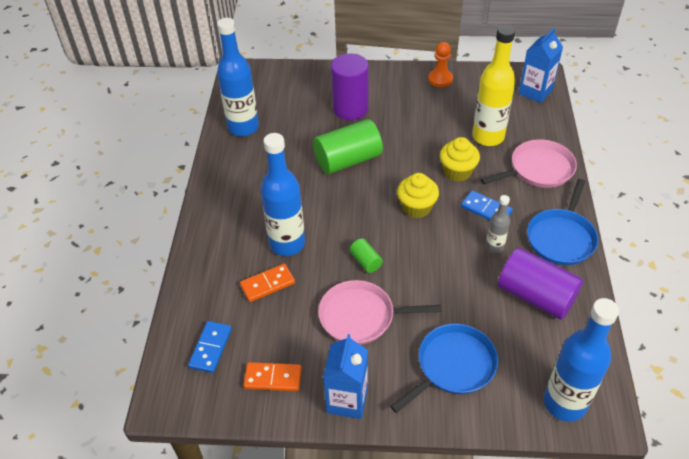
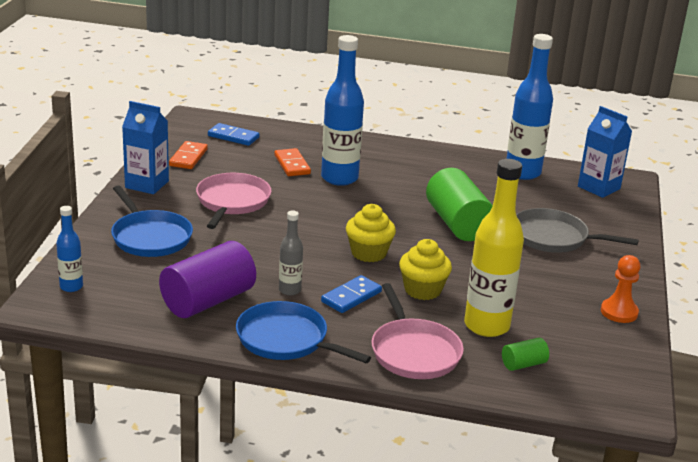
camera: 95 degrees right, 20 degrees down
(350, 109) = (553, 237): purple cylinder -> grey pan
(366, 261) = (300, 213): green cylinder -> green cylinder (523, 364)
(535, 92) = (589, 390): blue carton -> blue carton (598, 187)
(564, 403) = (71, 287): blue bottle -> blue bottle, size x0.50

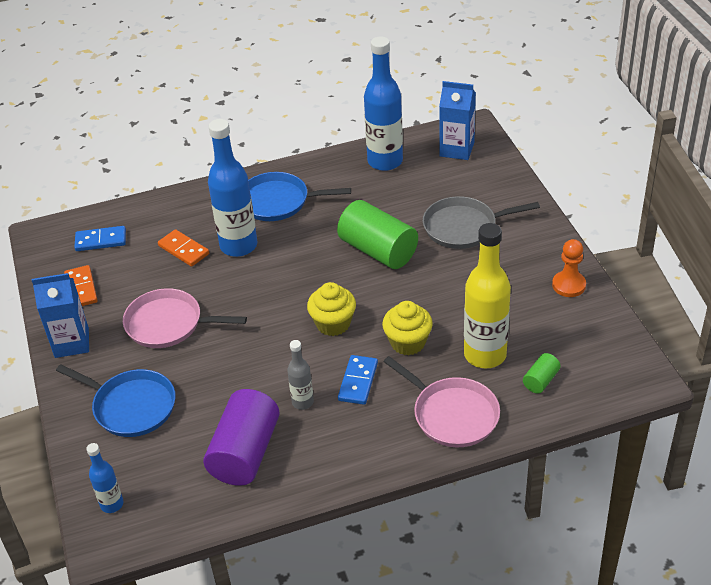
camera: 25 degrees left, 15 degrees up
(232, 202) = (168, 324): pink pan -> pink pan turned 60 degrees counterclockwise
(286, 339) = (344, 459): blue pan -> blue pan (278, 201)

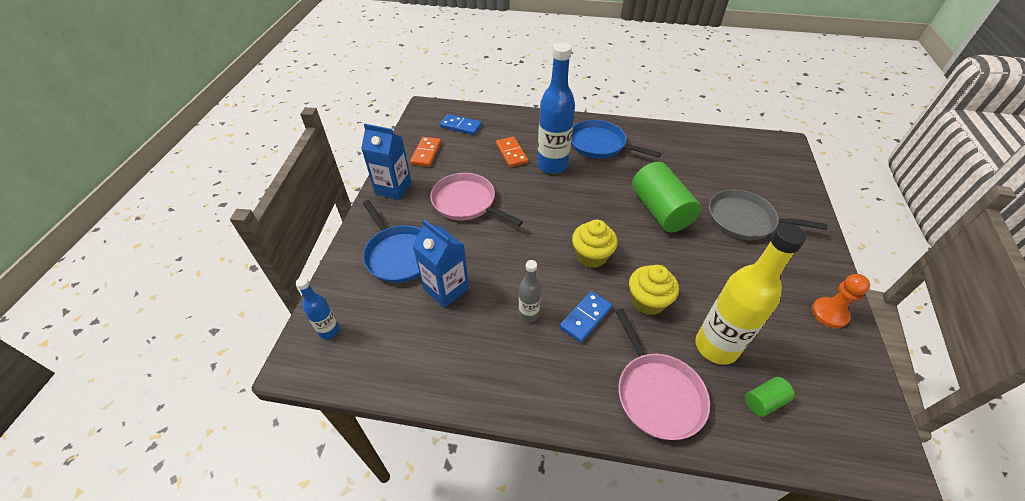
camera: 25 degrees right, 5 degrees up
(245, 453) = (456, 338): purple cylinder -> none
(385, 161) = (699, 144): blue bottle -> none
(457, 149) = (764, 156): blue carton -> blue carton (446, 289)

